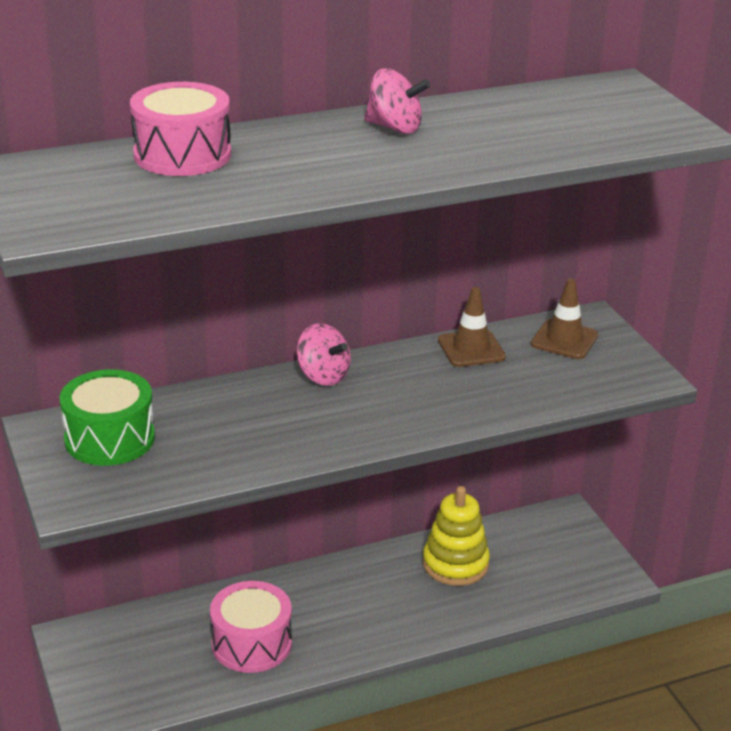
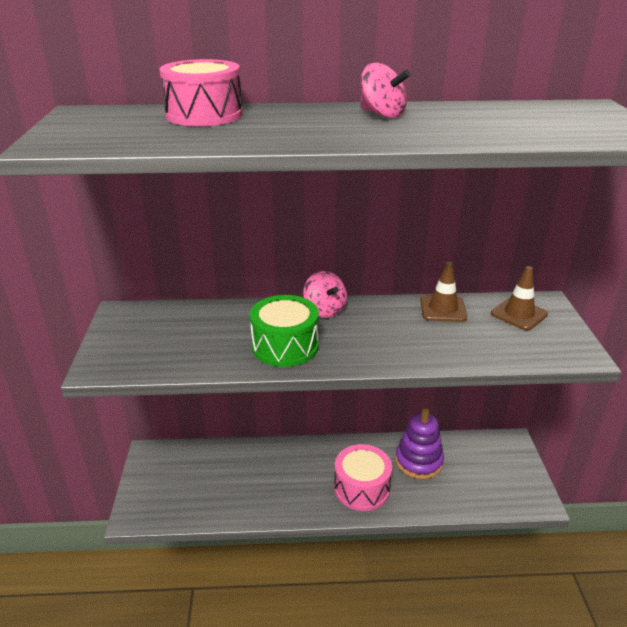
camera: 20 degrees right, 0 degrees up
(109, 438) = (155, 327): green drum -> green drum (285, 346)
(251, 643) = (257, 487): pink drum -> pink drum (361, 488)
(455, 564) = (418, 461): yellow stacking toy -> purple stacking toy

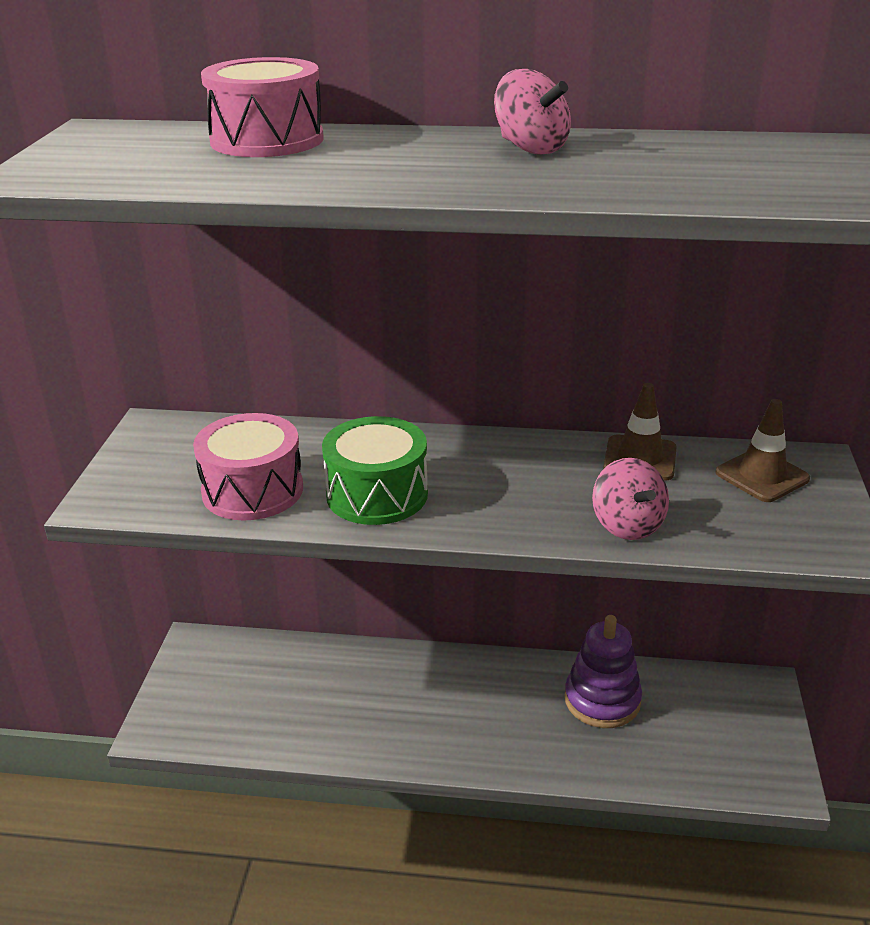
camera: 10 degrees right, 0 degrees up
(324, 310) = (453, 445): pink spinning top -> pink spinning top (627, 525)
(361, 488) = (502, 730): pink drum -> pink drum (252, 490)

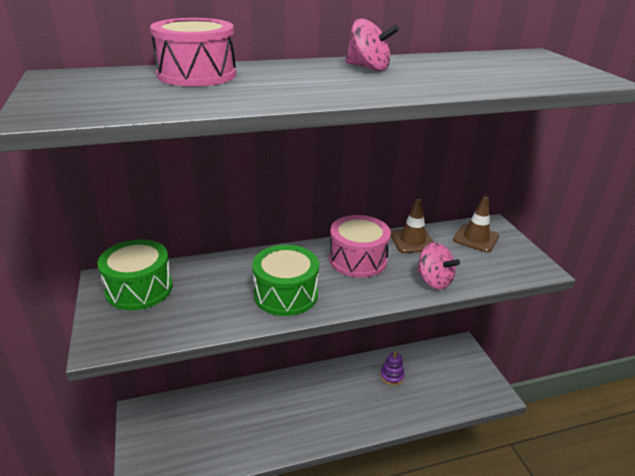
camera: 25 degrees left, 0 degrees up
(186, 445) = (139, 289): none -> green drum
(252, 490) = (205, 309): pink drum -> pink drum (357, 259)
(602, 700) = (392, 376): purple stacking toy -> purple stacking toy, size x0.56

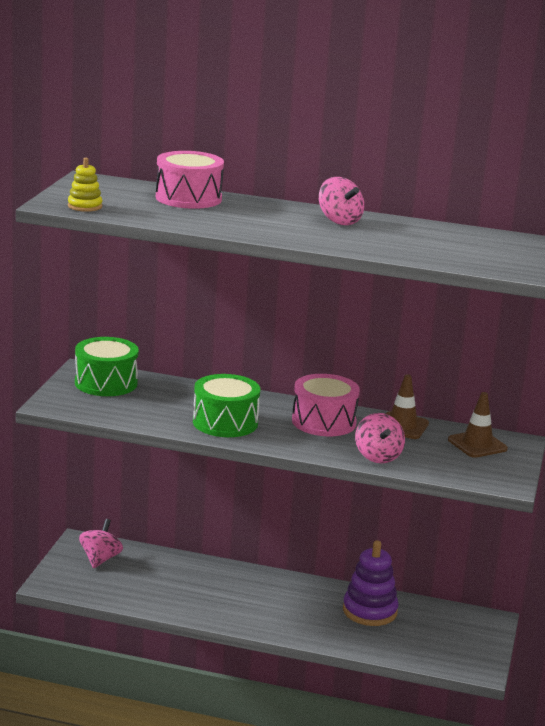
camera: 30 degrees right, 10 degrees down
(87, 108) = (85, 206): none -> yellow stacking toy
(166, 424) = (100, 559): none -> pink spinning top
(392, 376) = (369, 611): purple stacking toy -> purple stacking toy, size x1.78

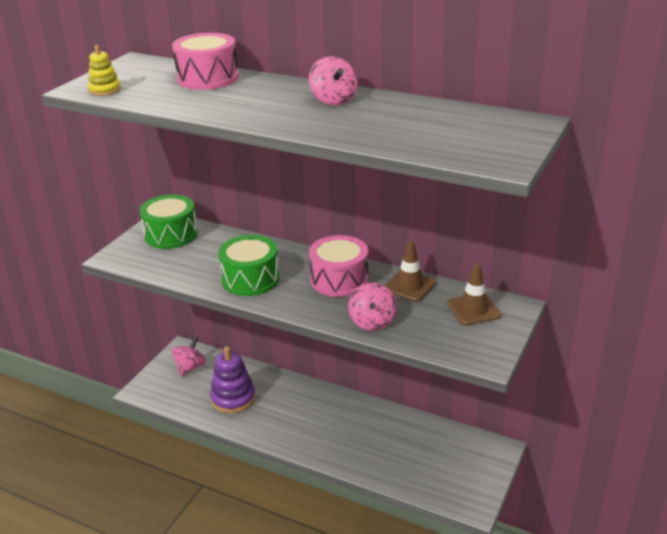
camera: 15 degrees right, 10 degrees up
(369, 611) = (393, 433): purple stacking toy -> purple stacking toy (233, 398)

